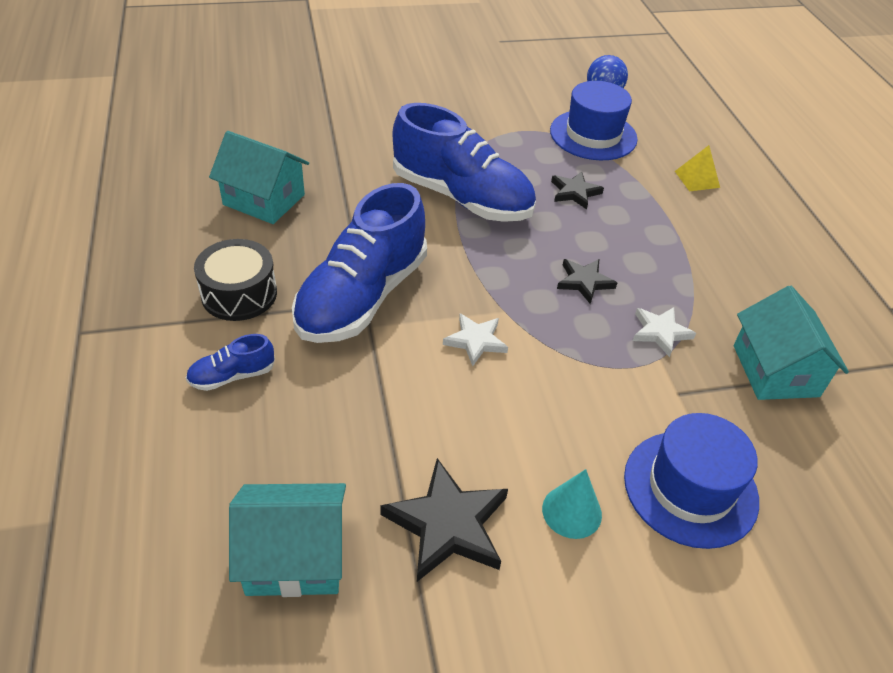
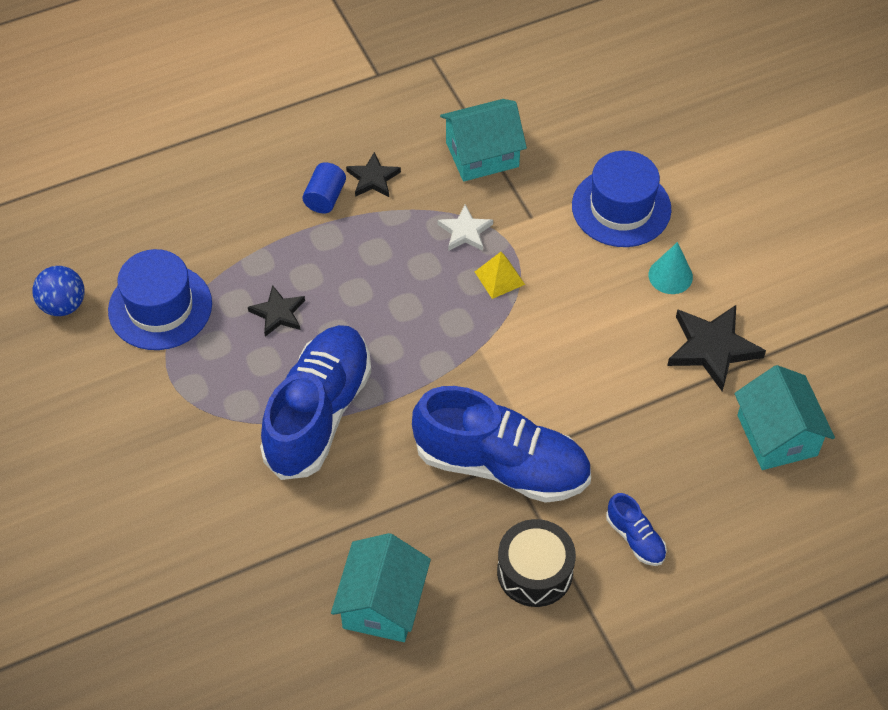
camera: 100 degrees left, 10 degrees up
(476, 341) = (525, 363): white star -> none
(584, 282) = (418, 291): black star -> black star (373, 178)
(697, 179) = (221, 209): yellow pyramid -> yellow pyramid (499, 278)
(710, 241) = (325, 198): none -> blue cylinder

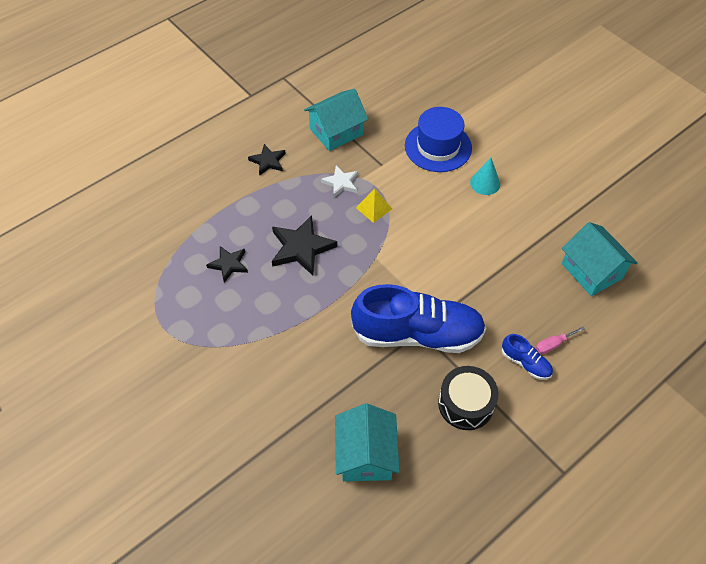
camera: 15 degrees left, 0 degrees up
(63, 305) = (70, 293): blue ball -> none
(160, 307) = (142, 278): blue hat -> none
(318, 413) = (278, 328): blue shoe -> none
(325, 198) = (239, 180): blue cylinder -> none
(683, 523) = (553, 344): none -> pink screwdriver
(712, 348) = (529, 224): black star -> black star (301, 248)

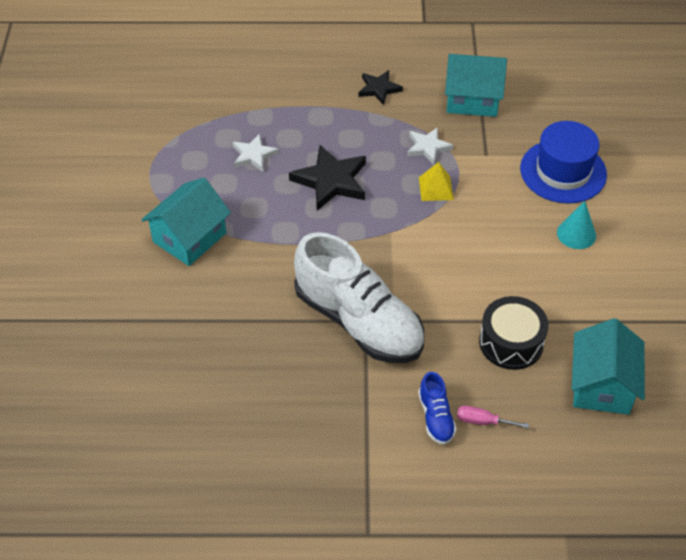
camera: 40 degrees right, 5 degrees down
(228, 264) = (253, 155): black star -> white star
(366, 455) = (207, 385): turquoise house -> turquoise house (189, 237)
(417, 334) = (359, 321): blue shoe -> white shoe
(465, 404) = (339, 410): black drum -> black drum (511, 342)

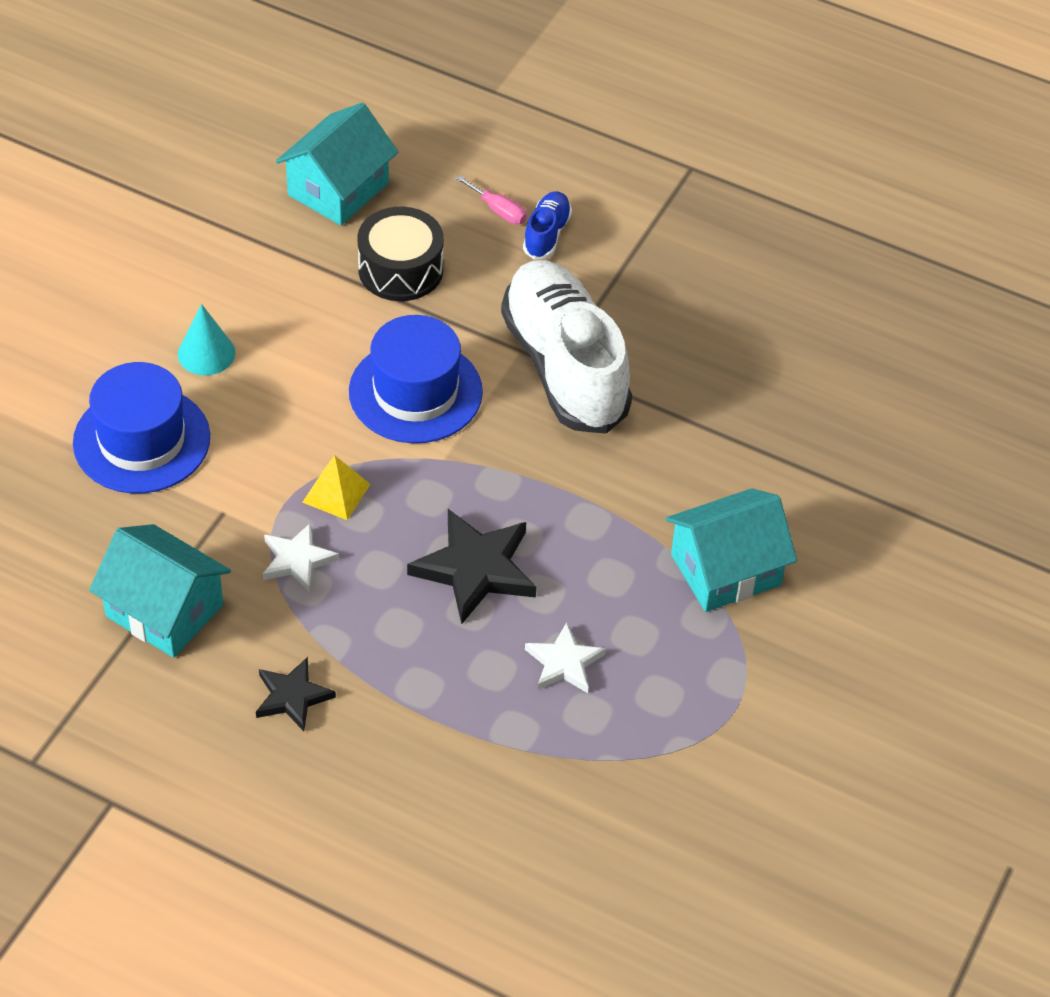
camera: 155 degrees left, 0 degrees up
(437, 264) = (415, 392): none -> blue hat

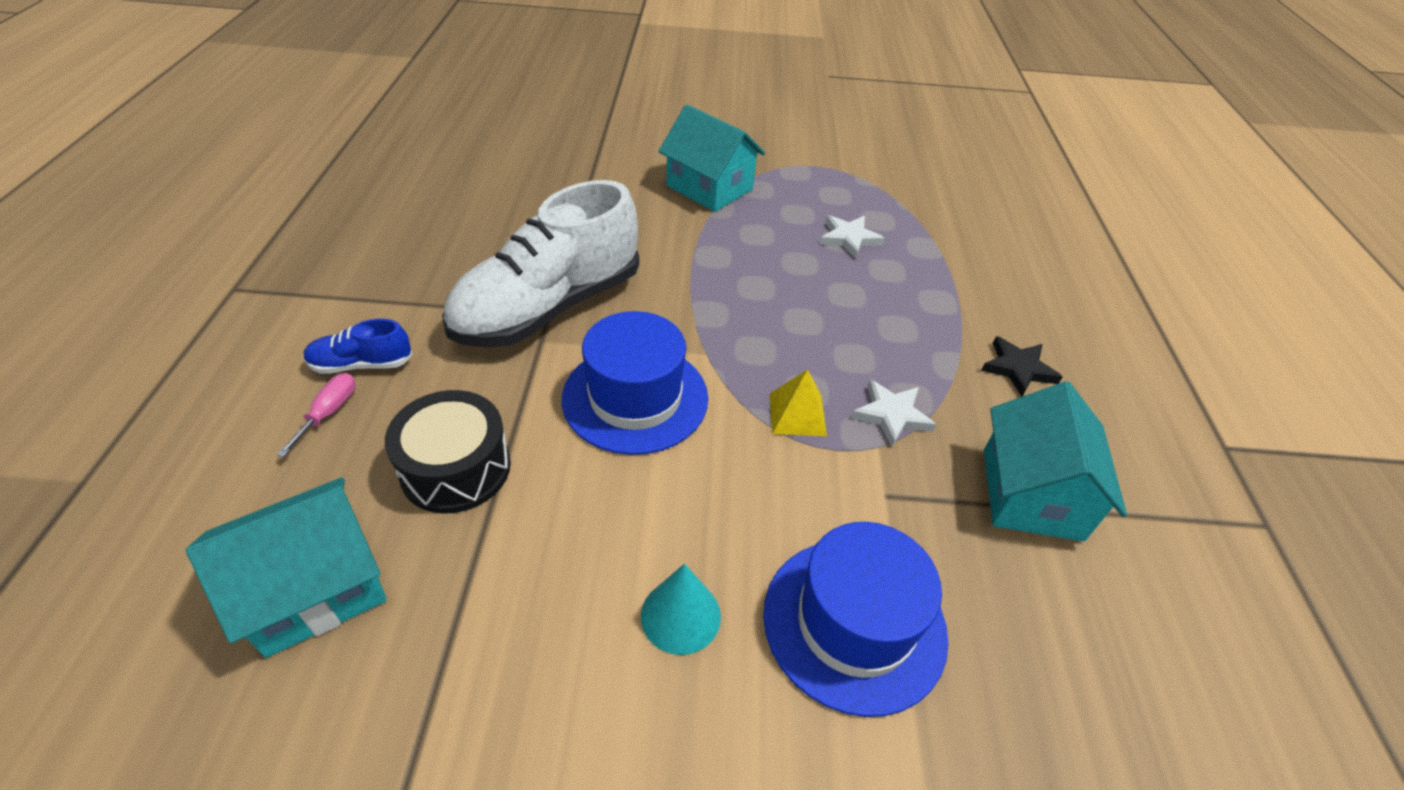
camera: 115 degrees left, 5 degrees down
(338, 189) = (315, 588): turquoise house -> turquoise house turned 45 degrees counterclockwise
(475, 569) = (807, 302): black star -> none

